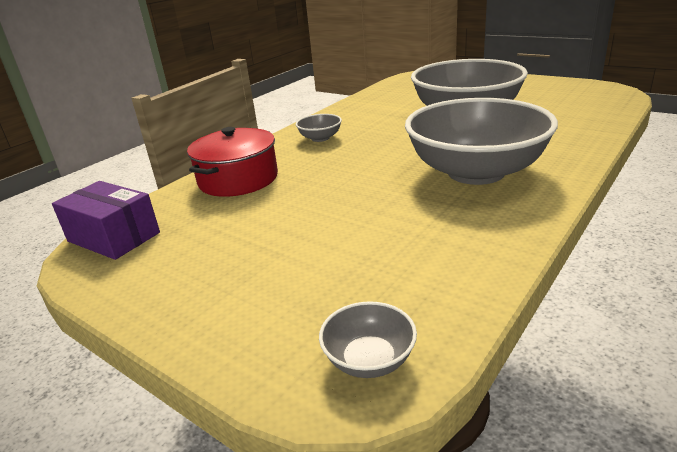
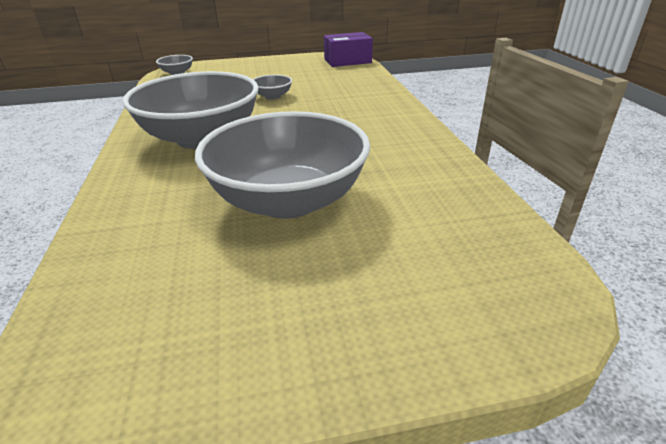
camera: 130 degrees right, 5 degrees up
(238, 179) = (359, 88): red pot -> none
(320, 138) = (381, 124): grey bowl -> grey bowl (273, 96)

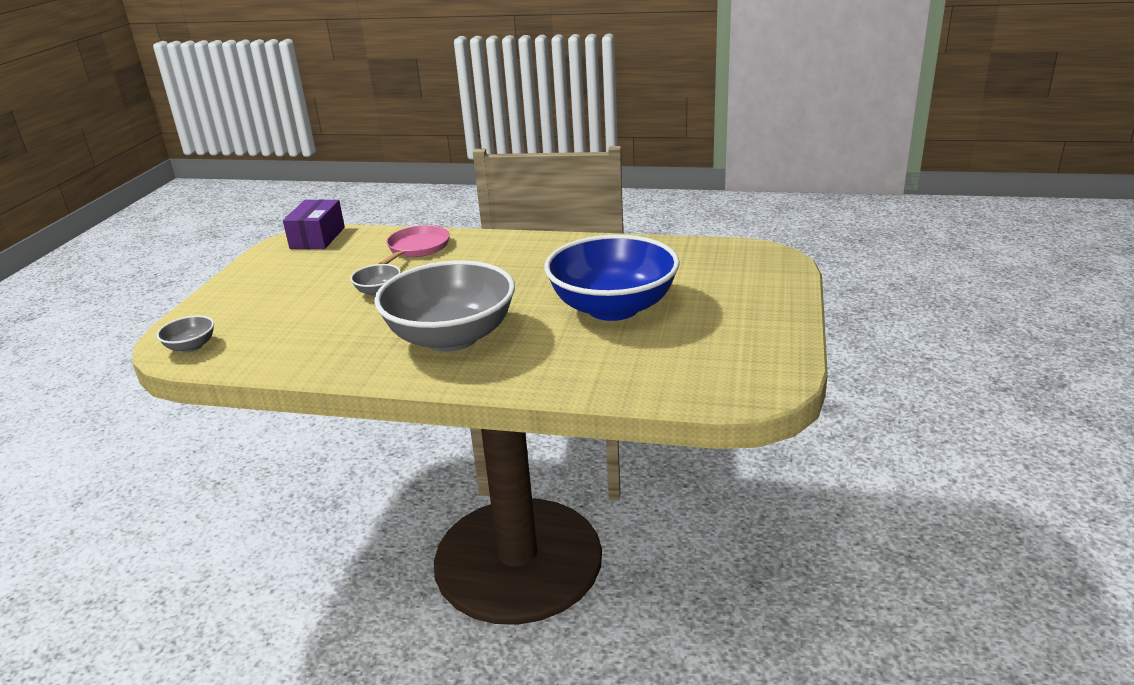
camera: 65 degrees left, 5 degrees down
(288, 200) = (613, 308): grey bowl -> blue bowl
(357, 89) = (417, 248): none -> pink pan

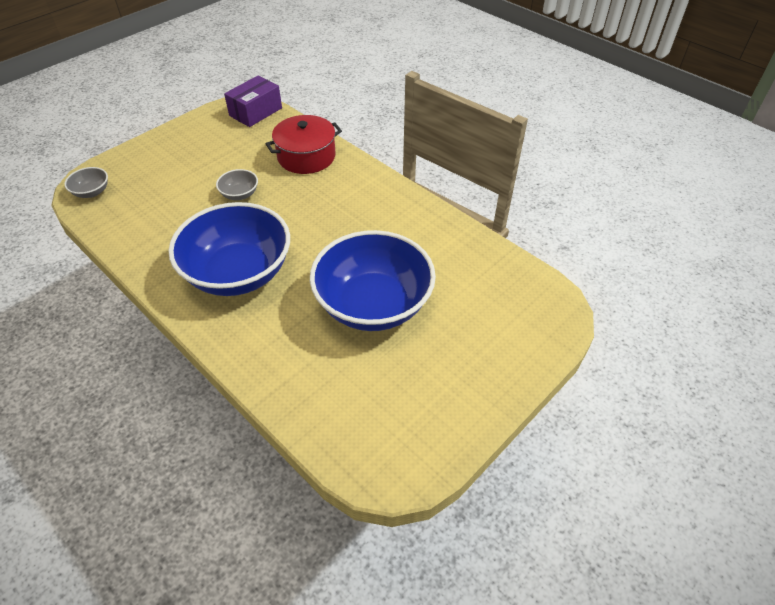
camera: 30 degrees right, 20 degrees up
(417, 248) = (306, 156): pink pan -> red pot
(451, 337) = (238, 273): grey bowl -> blue bowl

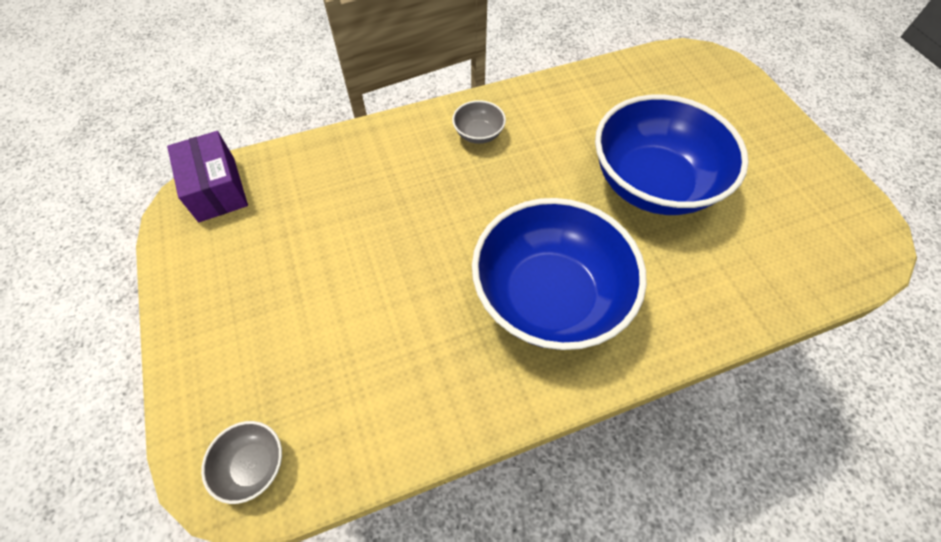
camera: 65 degrees left, 10 degrees up
(240, 194) = (393, 256): grey bowl -> grey bowl (478, 134)
(306, 156) = (361, 164): red pot -> none

